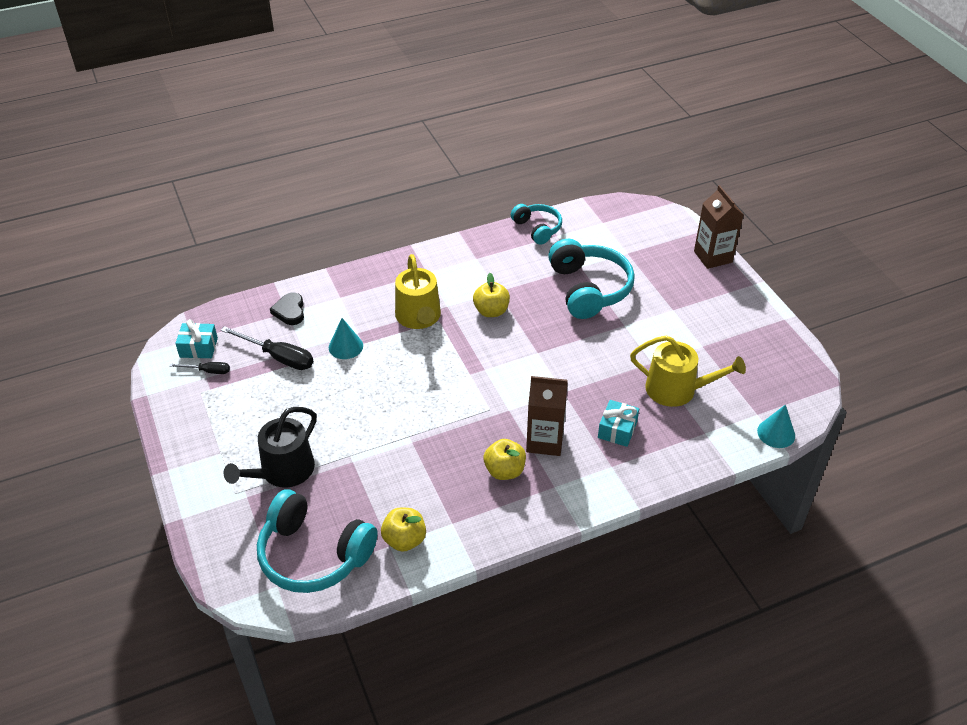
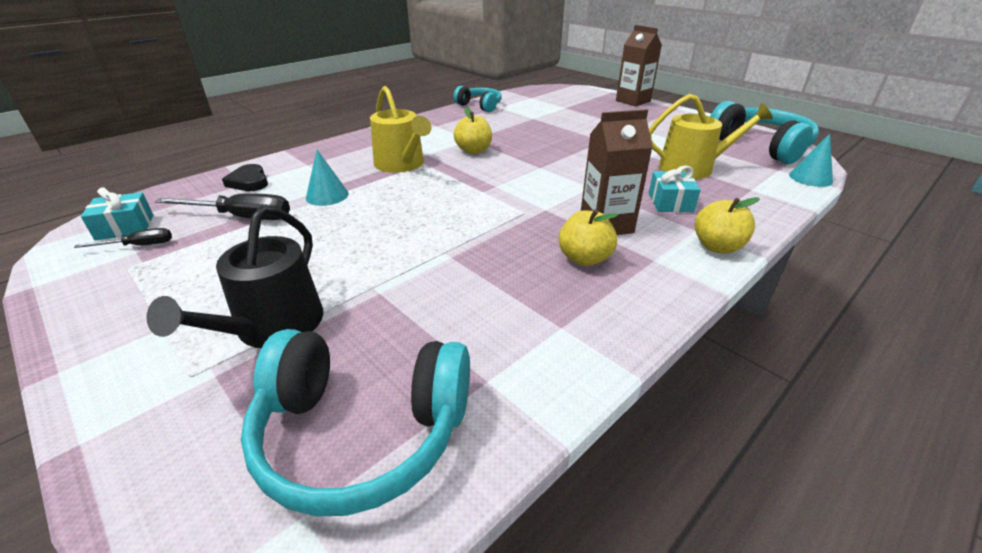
camera: 20 degrees left, 10 degrees down
(404, 540) = (506, 367): yellow apple -> yellow apple (717, 247)
(589, 289) = (552, 127): turquoise headphones -> turquoise headphones (760, 146)

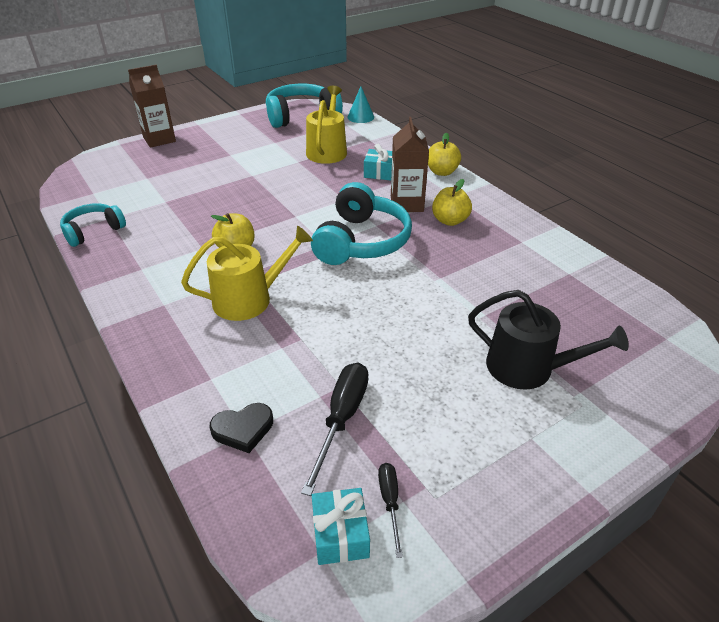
camera: 80 degrees left, 5 degrees up
(327, 195) = (309, 353): turquoise cone -> none
(362, 432) = (614, 320): turquoise headphones -> turquoise headphones (361, 241)

